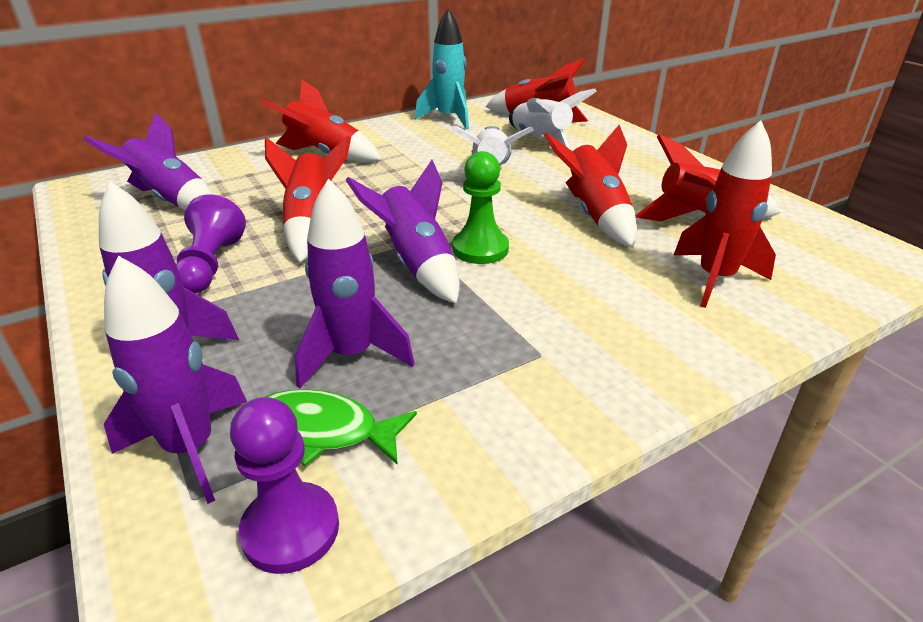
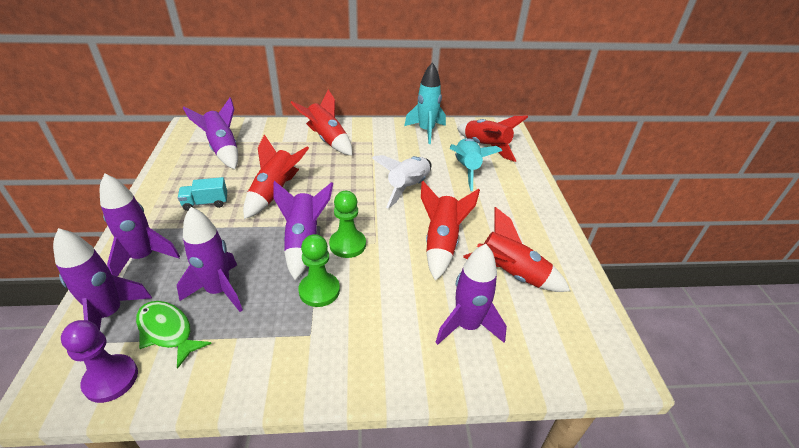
camera: 25 degrees right, 5 degrees up
(211, 265) = (205, 203): purple pawn -> turquoise truck
(499, 306) = (319, 291): none -> green pawn
(540, 141) = (467, 169): white rocket -> turquoise rocket
(715, 279) = (467, 326): red rocket -> purple rocket

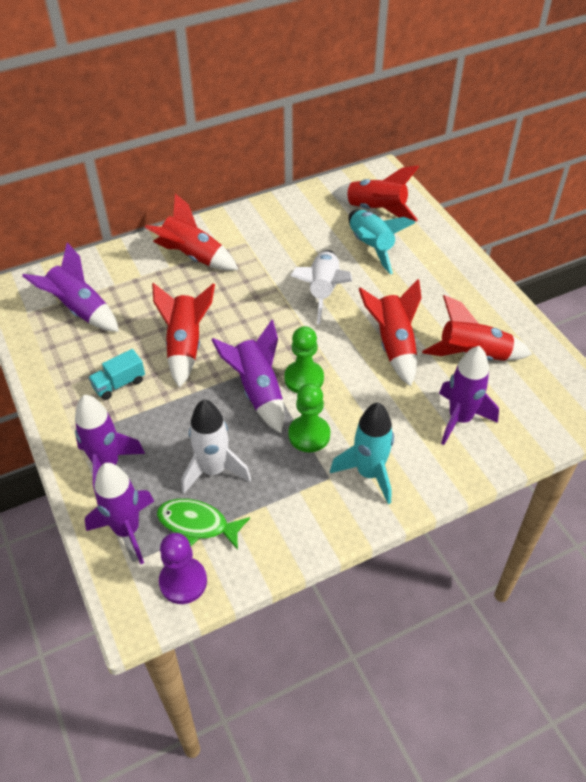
camera: 20 degrees left, 10 degrees up
(219, 291) = (214, 470): purple rocket -> white rocket
(426, 131) = (298, 208): turquoise rocket -> turquoise rocket (369, 473)

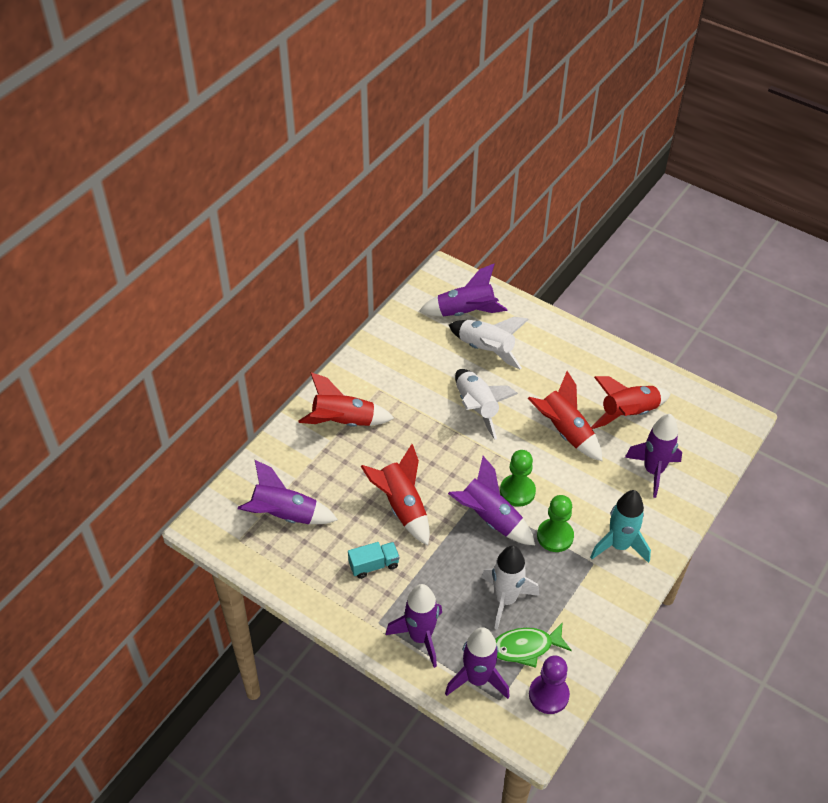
camera: 30 degrees left, 0 degrees up
(119, 384) = (374, 565): turquoise truck -> turquoise truck turned 135 degrees counterclockwise
(371, 247) = (486, 349): turquoise rocket -> white rocket
(376, 210) = (465, 312): red rocket -> purple rocket

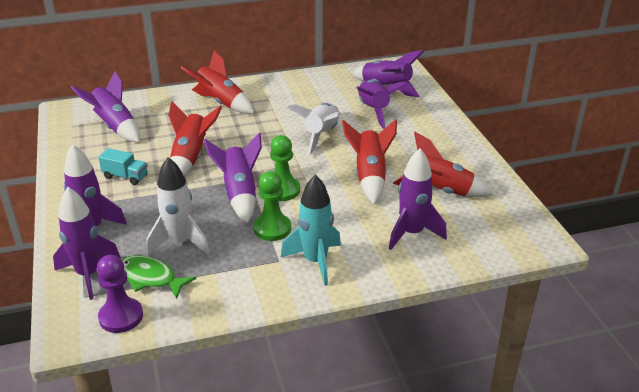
camera: 40 degrees right, 15 degrees down
(486, 349) = (373, 110): white rocket -> purple rocket

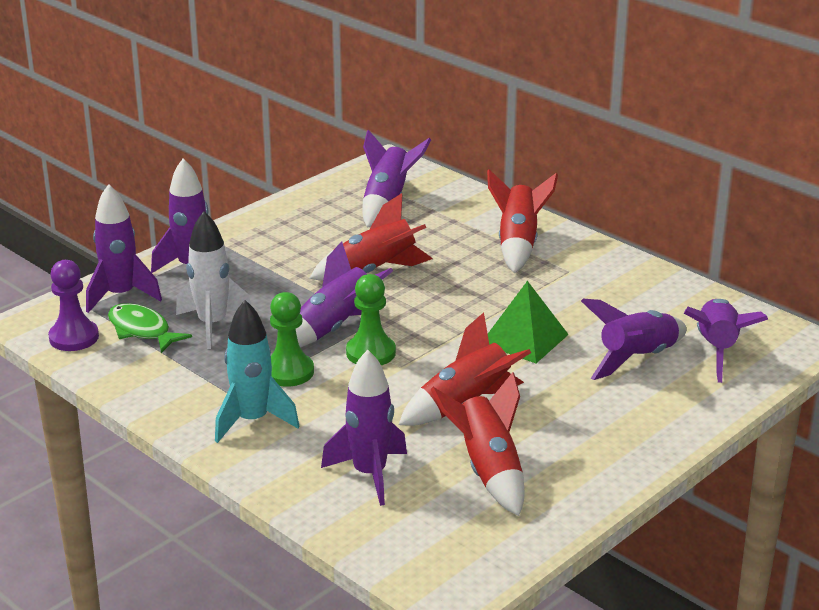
camera: 60 degrees right, 5 degrees down
(125, 176) = (299, 248): turquoise truck -> none
(150, 278) = (142, 330): green fish -> green fish turned 45 degrees counterclockwise
(321, 135) = (524, 339): white rocket -> green pyramid

